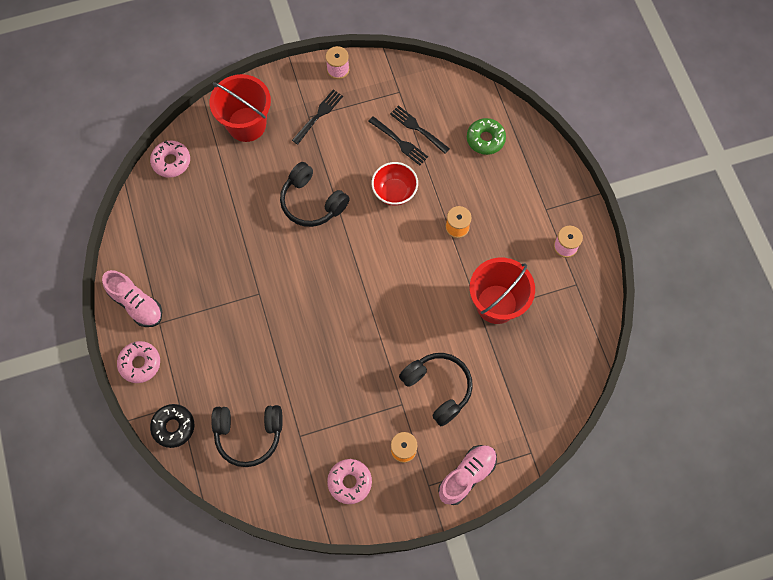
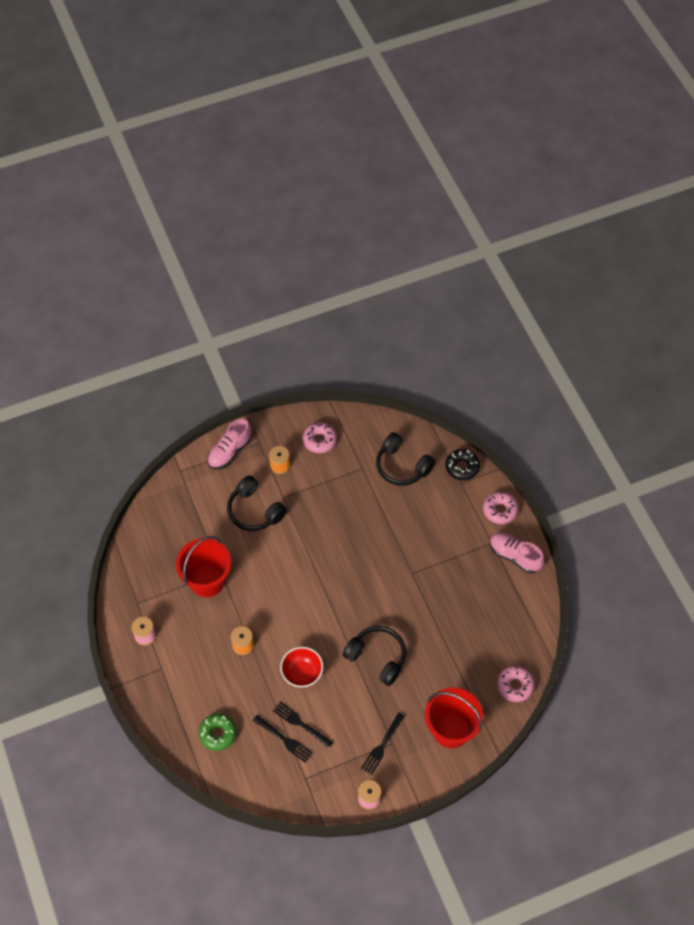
camera: 175 degrees right, 10 degrees down
(249, 434) = (402, 466): black headphones -> black headphones turned 135 degrees counterclockwise

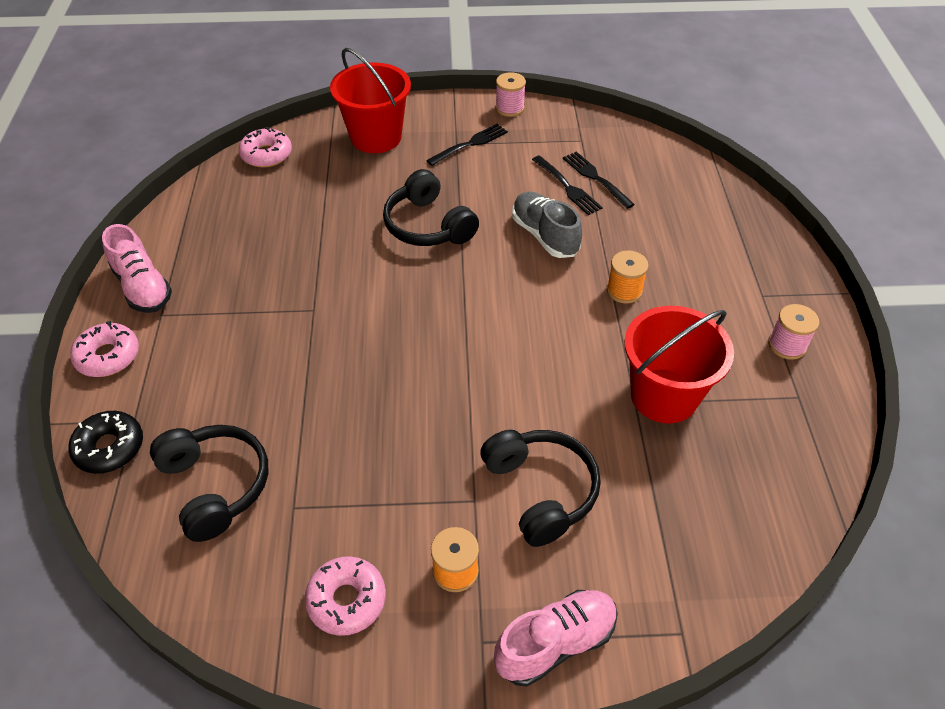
camera: 160 degrees left, 10 degrees down
(218, 734) = (687, 204): green donut -> none
(302, 673) = (545, 235): red bowl -> grey shoe

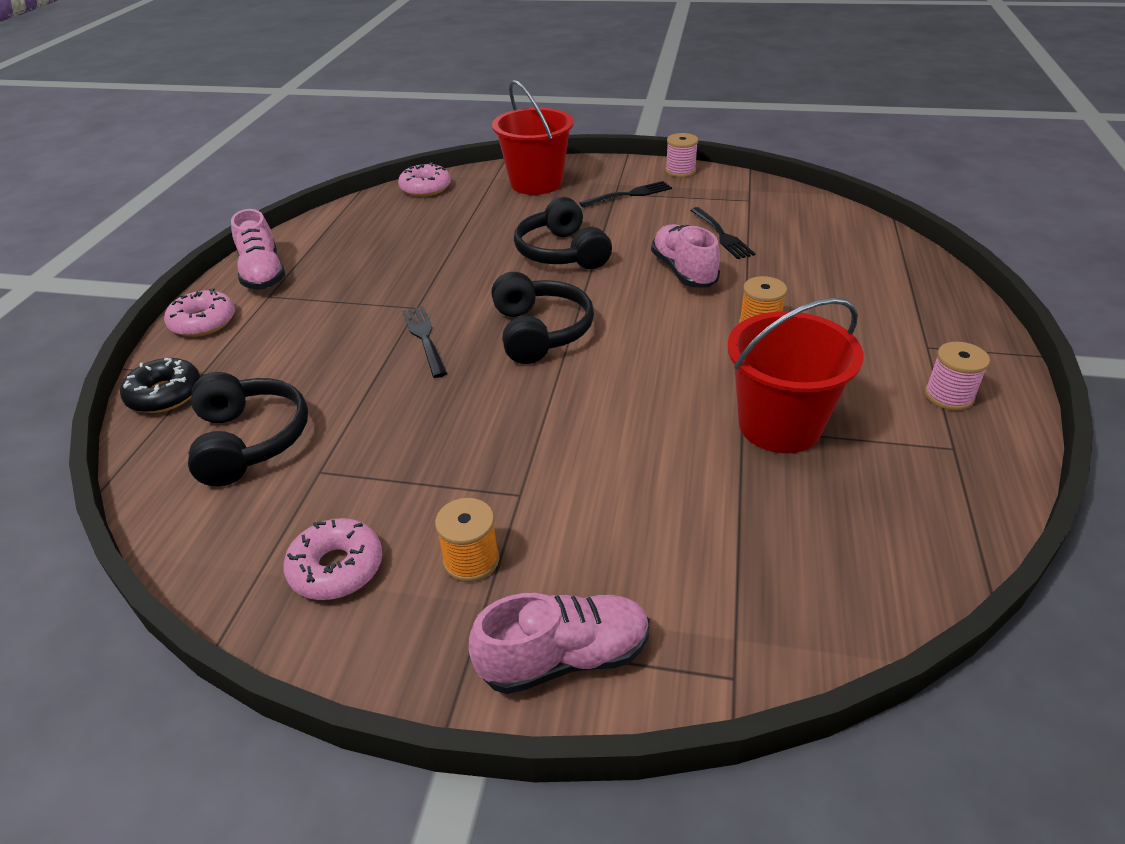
camera: 15 degrees right, 10 degrees down
(540, 491) = (600, 496): black headphones -> black headphones (540, 332)
(545, 235) = (683, 271): grey shoe -> pink shoe
(596, 178) = (756, 231): black fork -> black fork (425, 339)

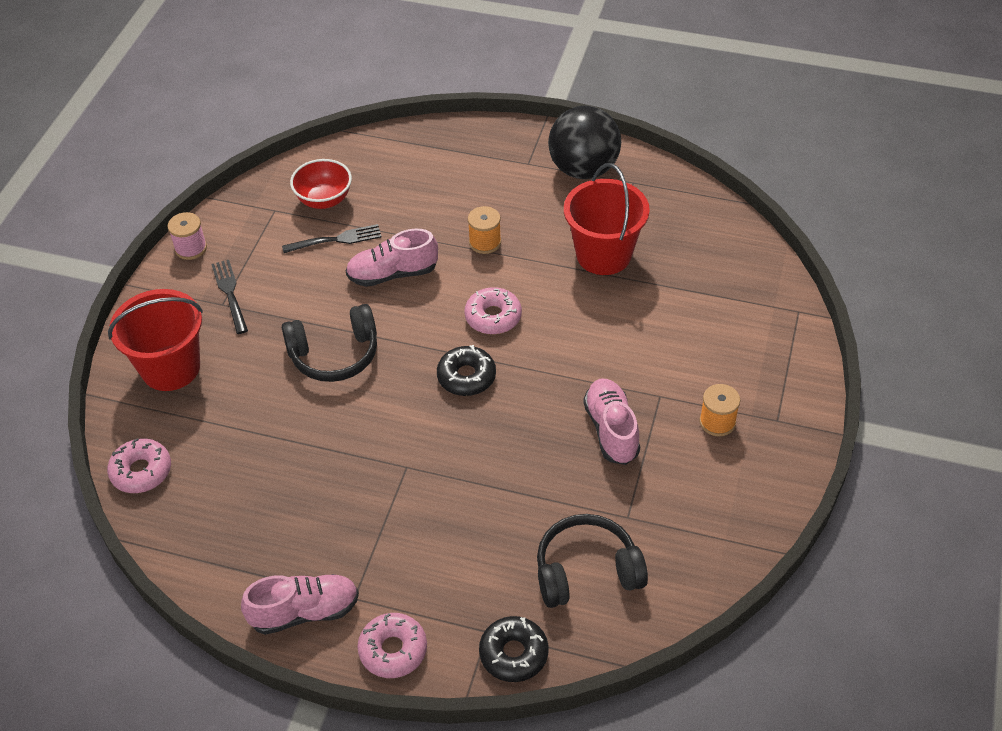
camera: 85 degrees left, 10 degrees up
(336, 568) = (722, 495): pink donut -> pink donut (493, 317)
(425, 339) = (461, 458): black fork -> none
(540, 332) = (466, 377): black headphones -> black donut
(564, 658) = (788, 379): pink shoe -> pink shoe (611, 430)
(777, 222) = (324, 200): none -> red bowl
(949, 396) = (583, 169): pink spool -> black ball

